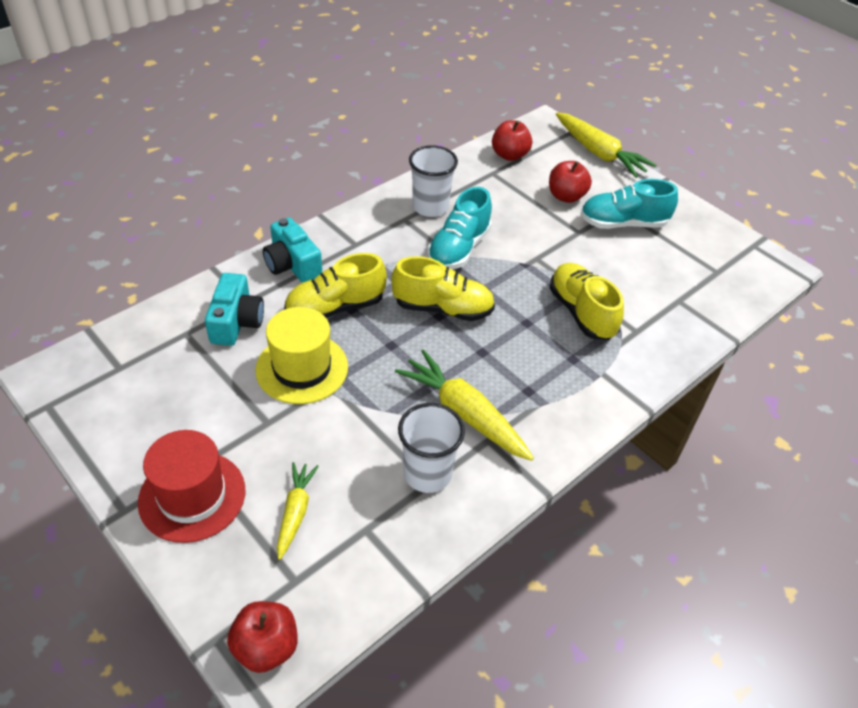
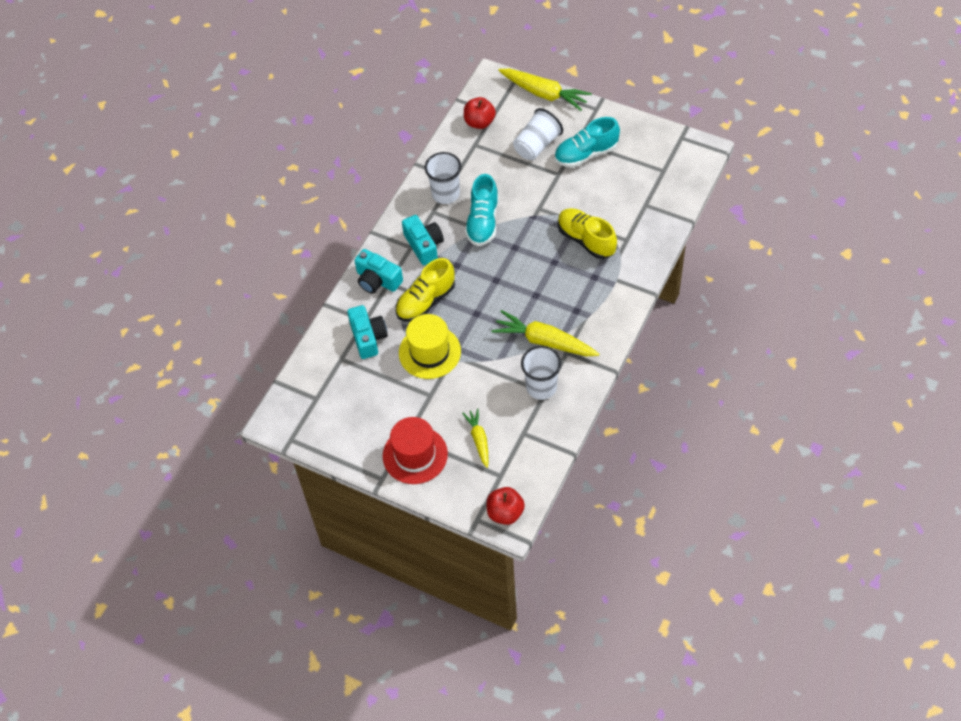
camera: 15 degrees left, 10 degrees up
(372, 248) = (424, 245): none -> turquoise camera
(443, 308) = (495, 273): yellow shoe -> none
(566, 196) = (537, 145): red apple -> white cup

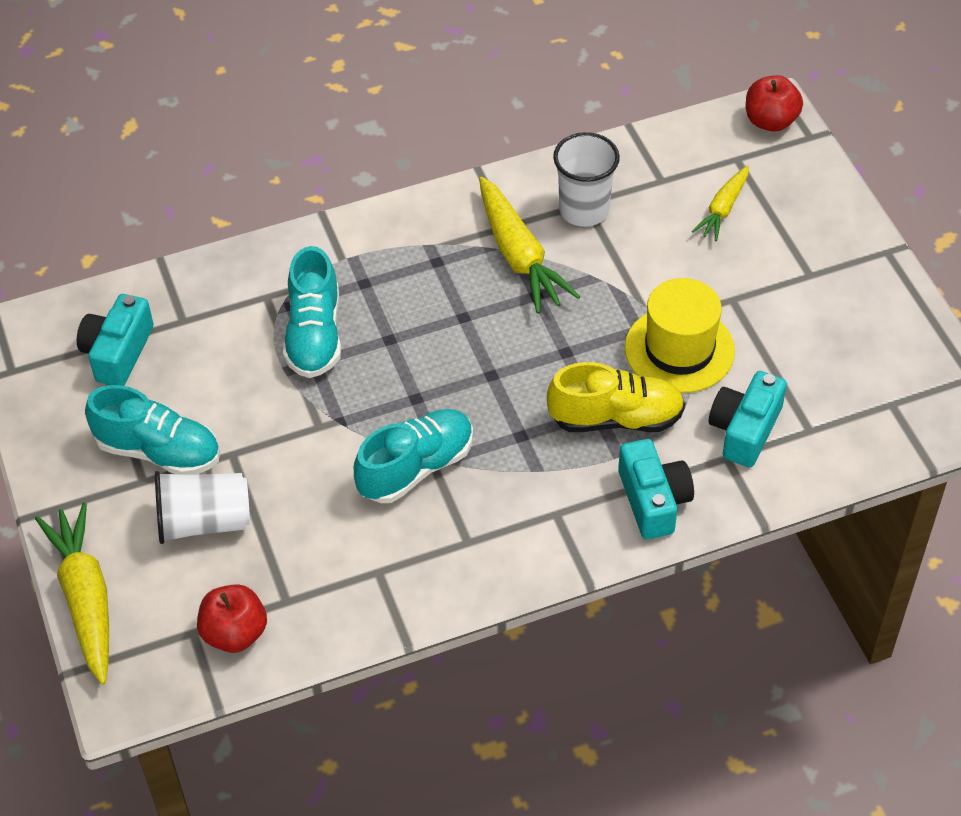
camera: 140 degrees left, 5 degrees down
(415, 455) = (819, 247): red hat -> none
(424, 245) = (535, 499): turquoise camera -> turquoise camera (118, 352)
(445, 194) = (419, 554): white cup -> none
(586, 240) = (314, 335): yellow shoe -> turquoise shoe

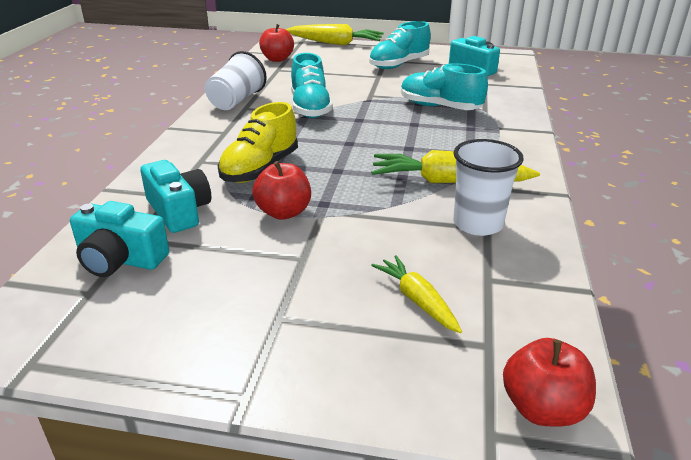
camera: 120 degrees right, 20 degrees down
(204, 522) = (344, 65): white cup -> white cup (236, 101)
(653, 500) = (184, 160): turquoise camera -> turquoise camera (120, 259)
(679, 349) = (283, 212): yellow hat -> red apple

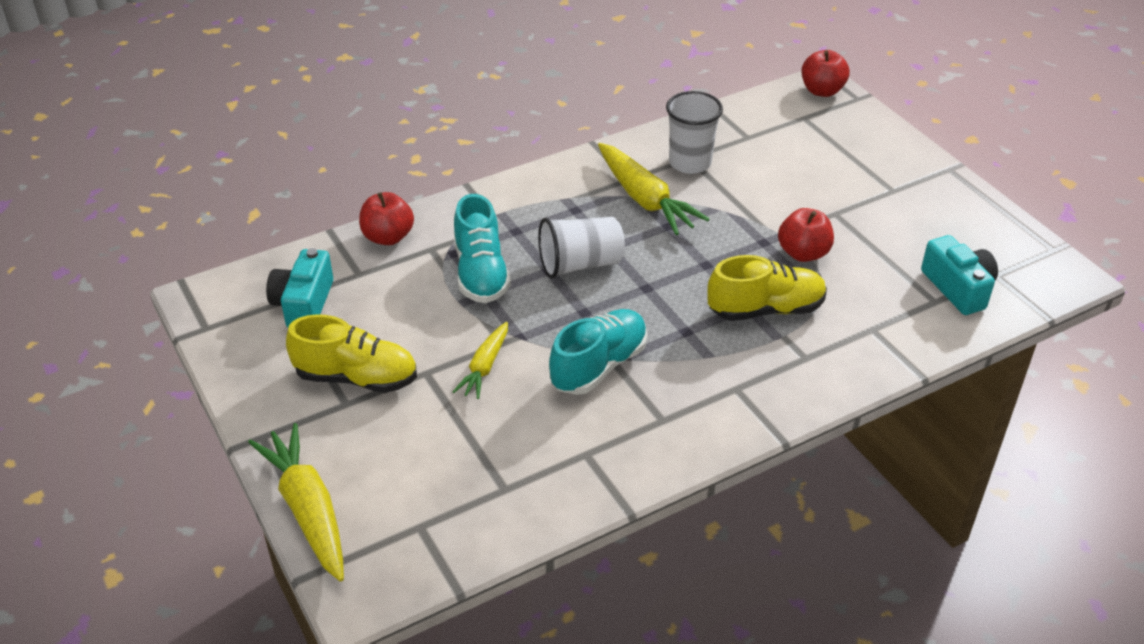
camera: 130 degrees left, 10 degrees up
(179, 211) = (880, 306): turquoise camera -> none
(236, 101) = (655, 443): white cup -> white cup (580, 264)
(277, 59) = (461, 523): red apple -> red apple (388, 237)
(399, 65) = (356, 378): turquoise shoe -> yellow shoe
(417, 300) = (805, 152): yellow carrot -> yellow carrot (485, 367)

